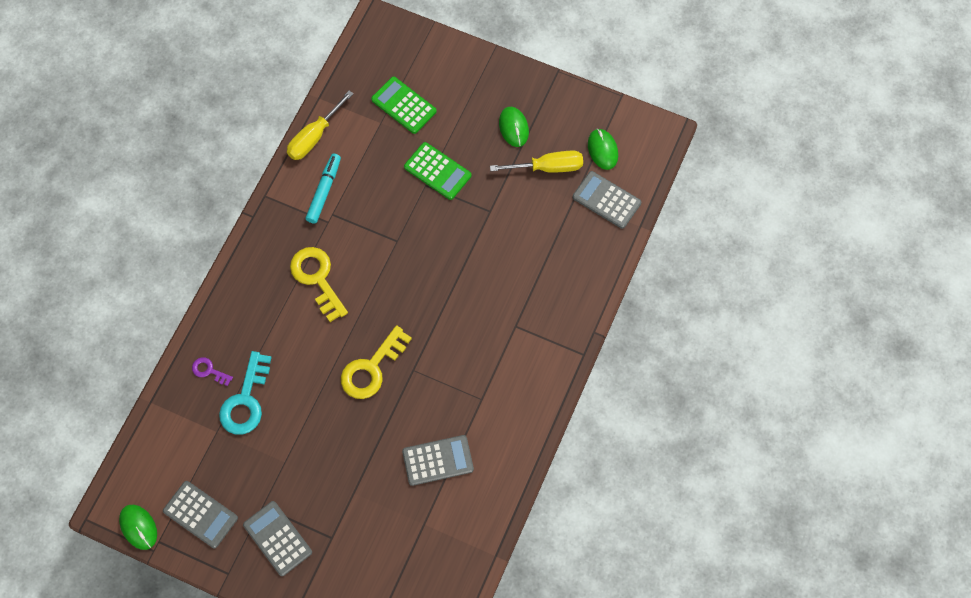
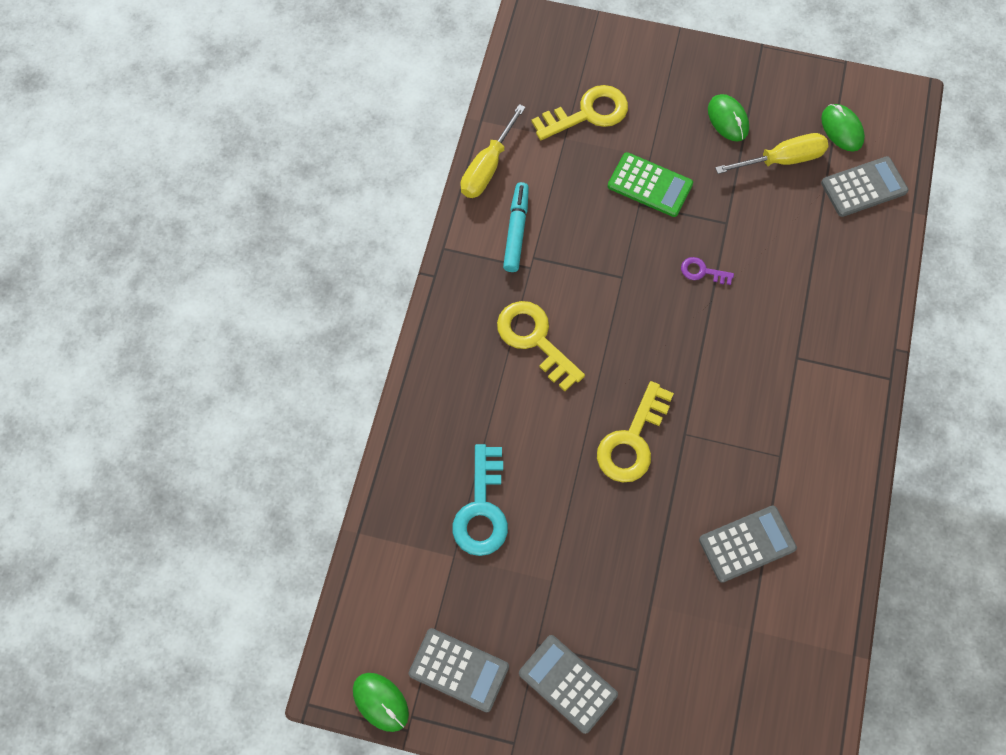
camera: 10 degrees left, 0 degrees up
(209, 371) = (425, 479): purple key -> purple key (702, 271)
(404, 105) = (588, 113): green calculator -> yellow key
(606, 200) = (864, 187): grey calculator -> grey calculator turned 135 degrees clockwise

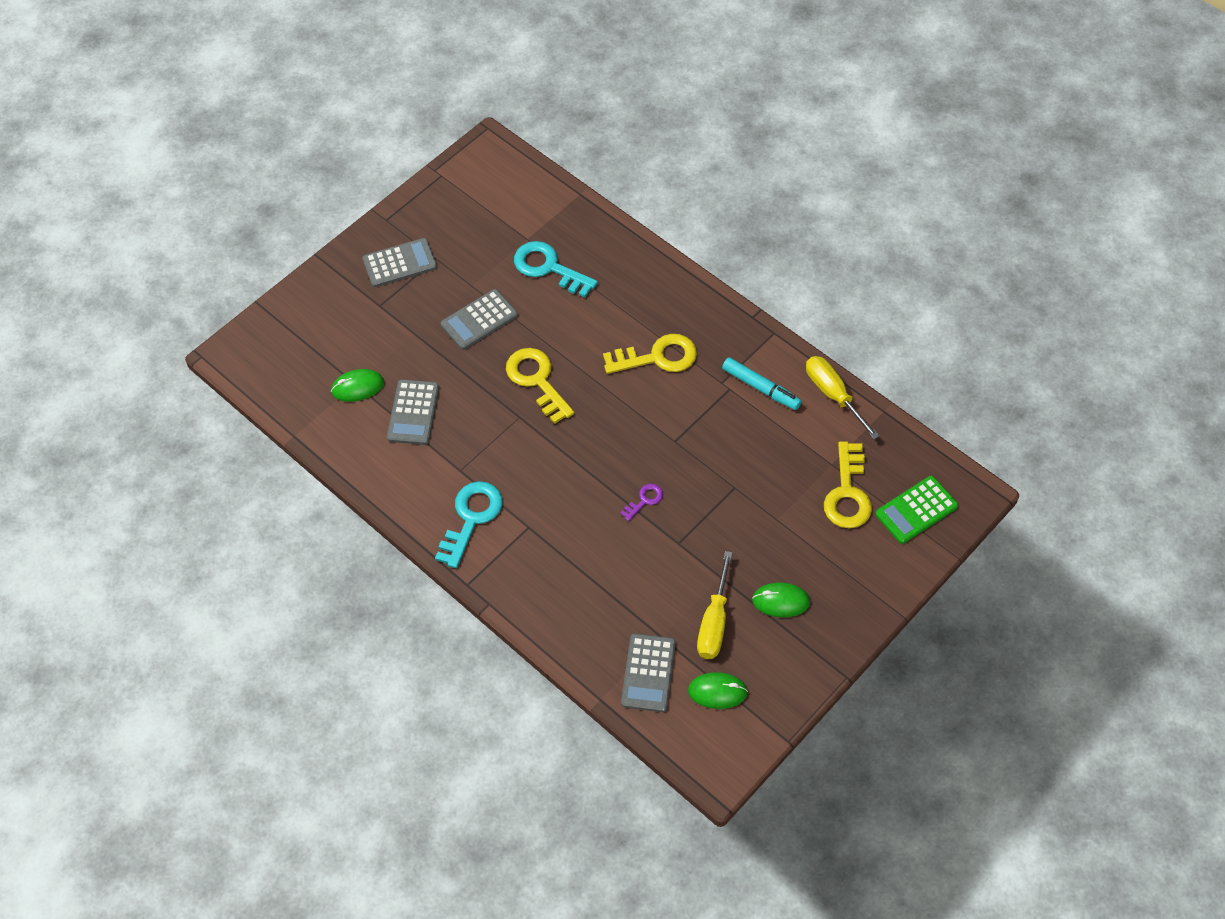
camera: 120 degrees right, 10 degrees down
(380, 702) = (461, 163): green mouse -> green mouse (357, 387)
(458, 670) = (451, 210): grey calculator -> grey calculator (479, 320)
(649, 185) = (748, 504): green calculator -> green calculator (916, 510)
(823, 414) = (471, 518): none -> turquoise key

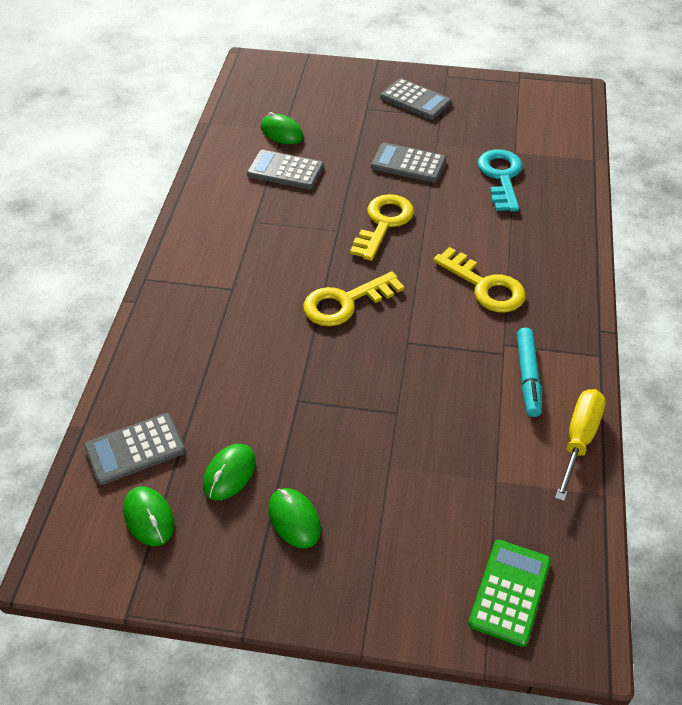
camera: 55 degrees right, 10 degrees down
(413, 412) = (285, 170): grey calculator -> grey calculator turned 45 degrees clockwise
(471, 518) = (212, 250): turquoise key -> none
(644, 500) = (324, 352): purple key -> none
(714, 621) = (229, 474): yellow screwdriver -> green mouse
(847, 493) = (473, 513): yellow key -> yellow key (345, 302)
(916, 510) = (510, 592): green calculator -> green calculator turned 90 degrees clockwise

